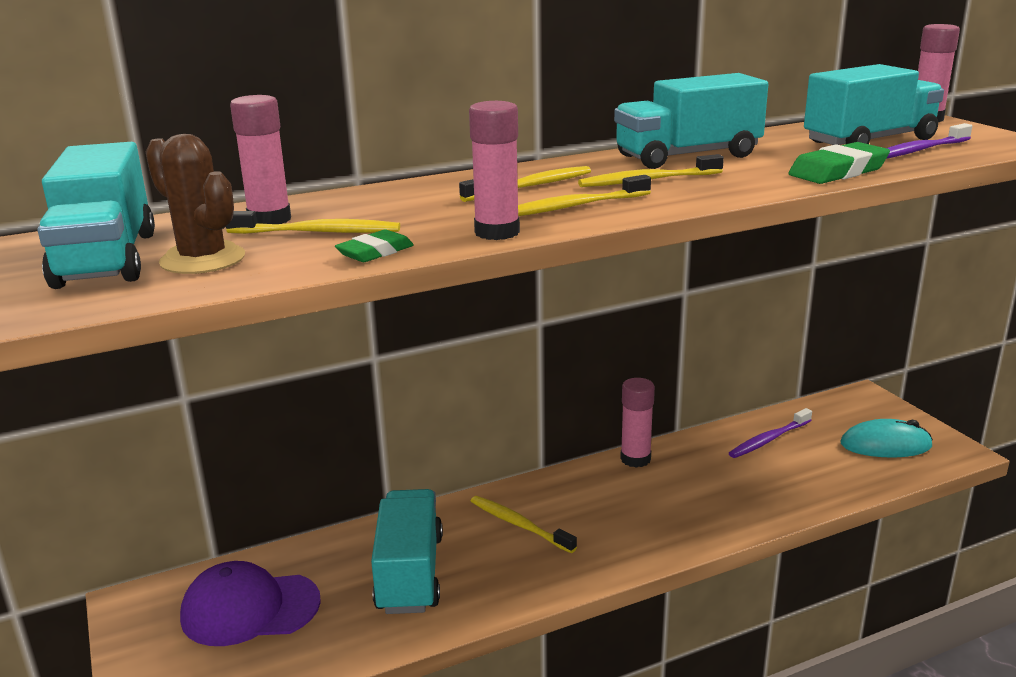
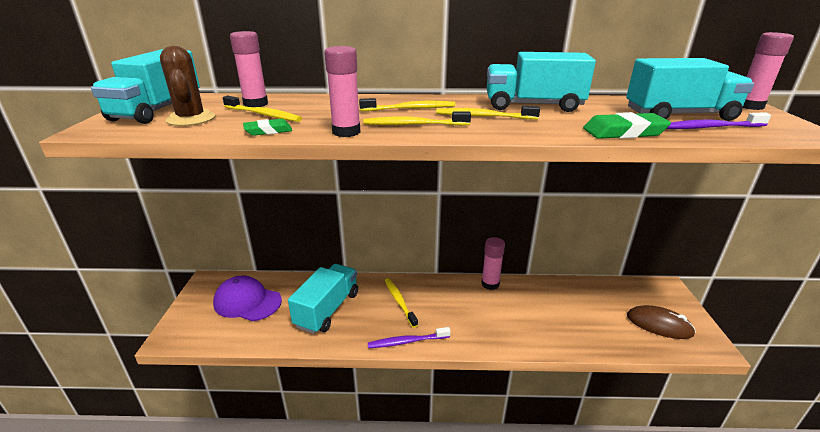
camera: 25 degrees right, 5 degrees up
(769, 439) = (580, 297): purple toothbrush -> purple toothbrush (407, 341)
(885, 445) = (659, 325): turquoise mouse -> brown mouse

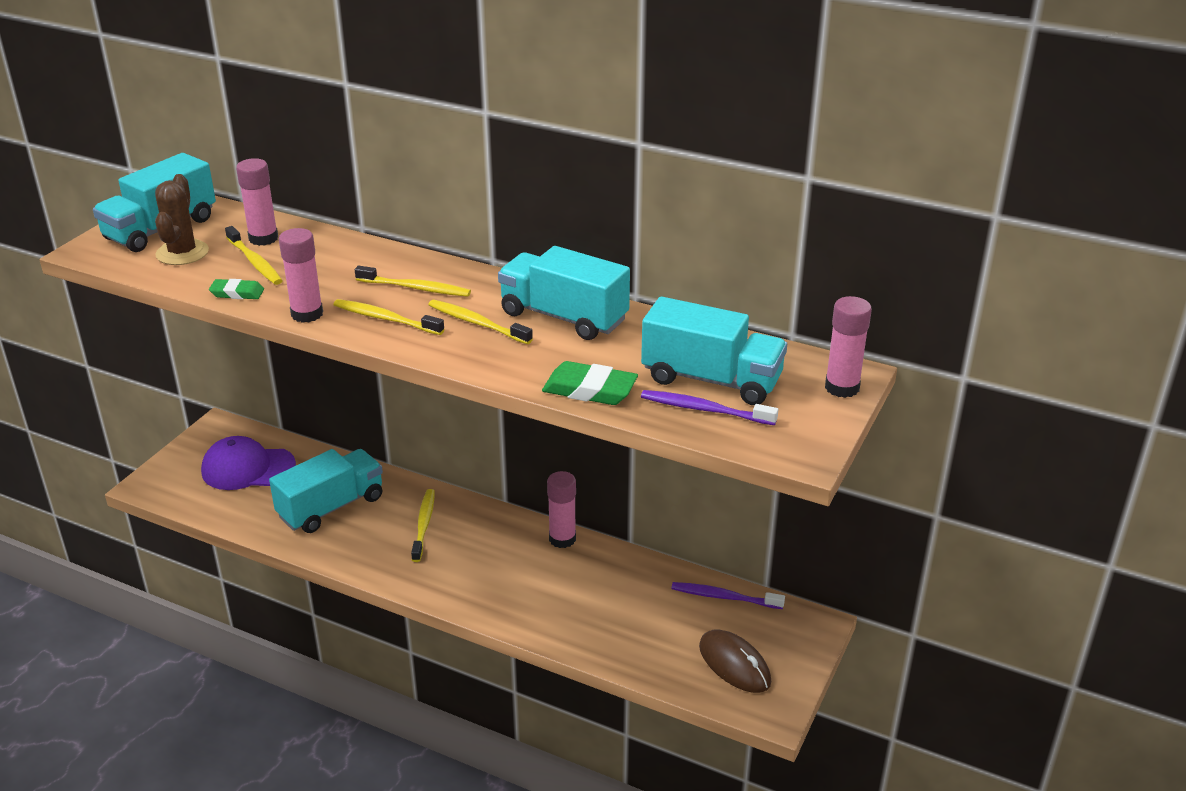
camera: 25 degrees right, 5 degrees up
(247, 302) = (248, 468): purple cap -> purple cap turned 45 degrees counterclockwise
(407, 341) = (393, 575): purple toothbrush -> purple toothbrush (724, 597)

